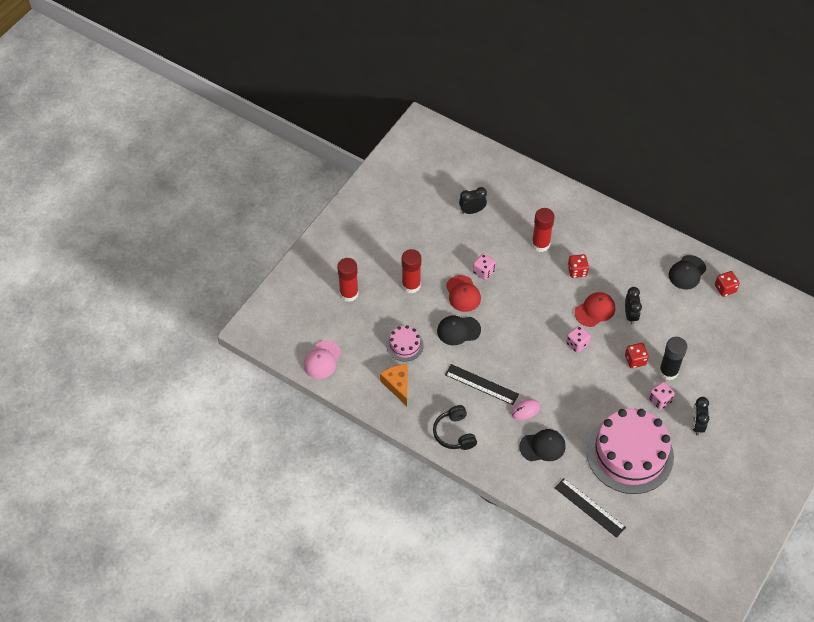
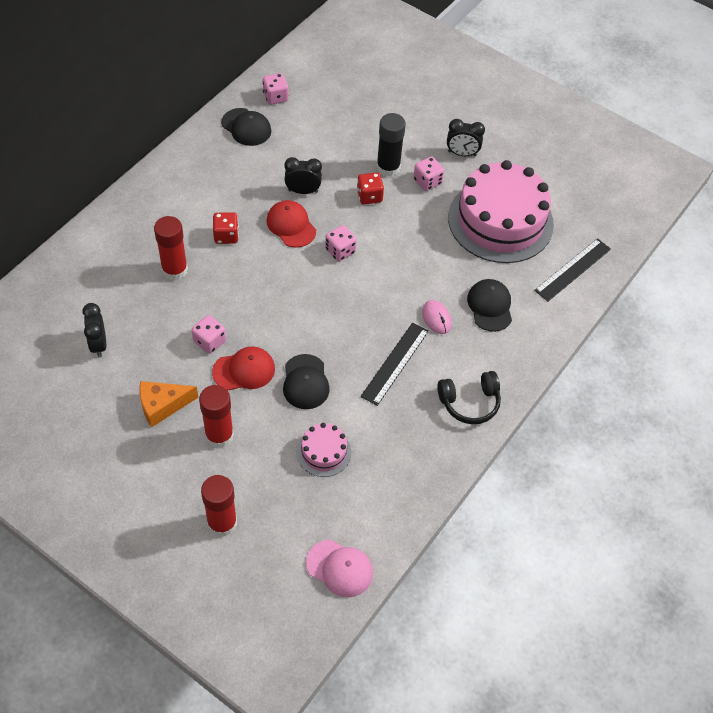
camera: 90 degrees left, 0 degrees up
(397, 385) = (390, 467): orange cheese -> orange cheese (162, 406)
(725, 289) = (275, 97): red dice -> pink dice

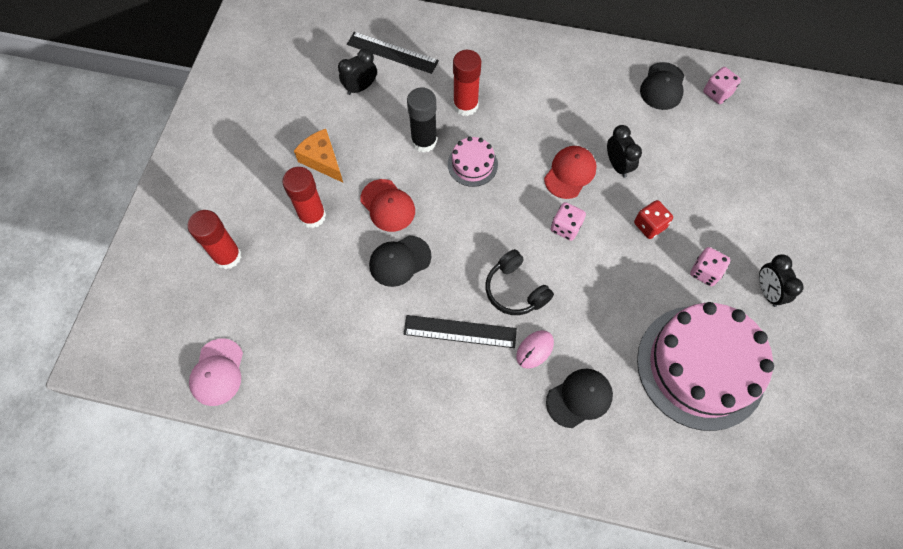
camera: 70 degrees right, 10 degrees up
(209, 341) = (404, 165): pink dice -> none
(226, 236) = (526, 127): red dice -> none
(323, 452) = (332, 308): pink cake -> pink cake (472, 164)
(388, 167) = (698, 227): black glue stick -> black glue stick (424, 141)
(469, 402) = (448, 422): black headphones -> black headphones (515, 290)
(573, 269) = (681, 472): black ruler -> black ruler (392, 52)

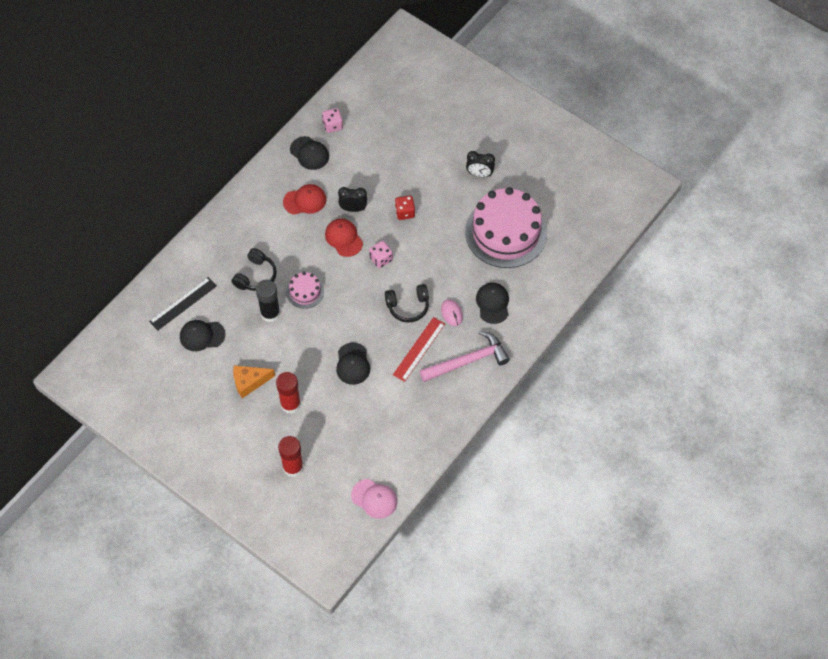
camera: 65 degrees left, 5 degrees down
(360, 87) = (202, 335): black clock -> black cap
(387, 205) = (308, 355): red cap -> red cap (305, 201)
(460, 331) = (419, 349): black ruler -> red ruler
(465, 105) = (256, 276): red glue stick -> black headphones
(473, 404) = (468, 361): none -> pink hammer
(705, 272) = (450, 199): pink dice -> none

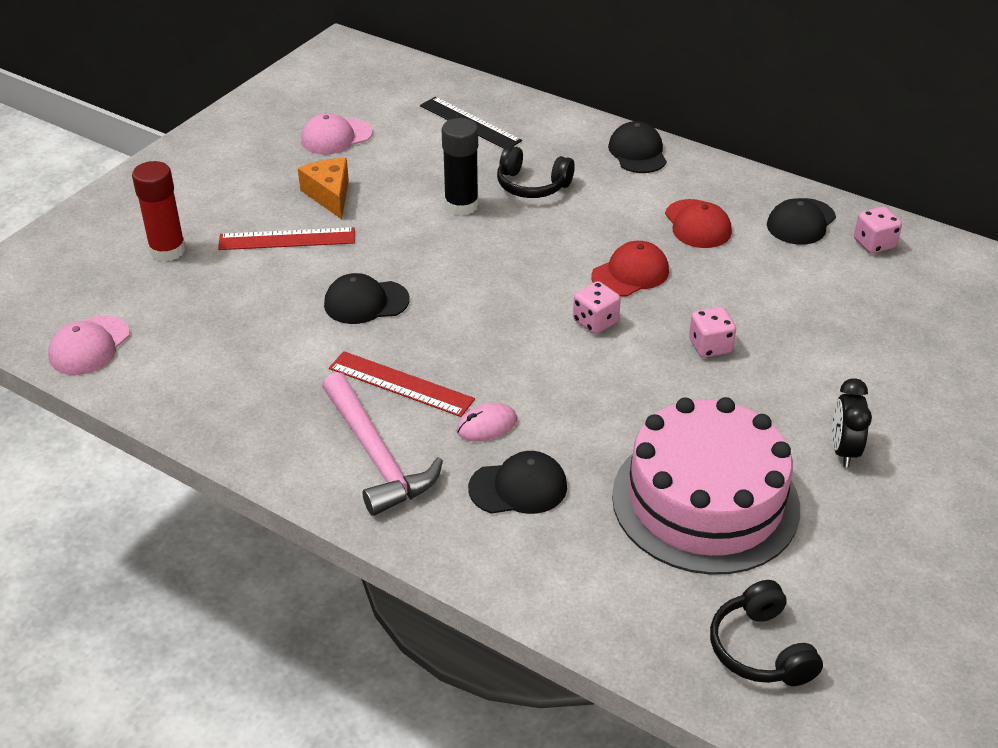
camera: 85 degrees right, 20 degrees down
(186, 379) = (336, 137): none -> pink cap
(202, 335) = (413, 144): black cap -> black cap (637, 152)
(290, 404) = (287, 239): red glue stick -> red ruler
(305, 292) = (509, 238): pink cake -> none
(353, 209) = (698, 280): black clock -> none
(405, 212) = (710, 346): red dice -> pink dice
(408, 306) = (495, 363): black headphones -> black headphones (760, 649)

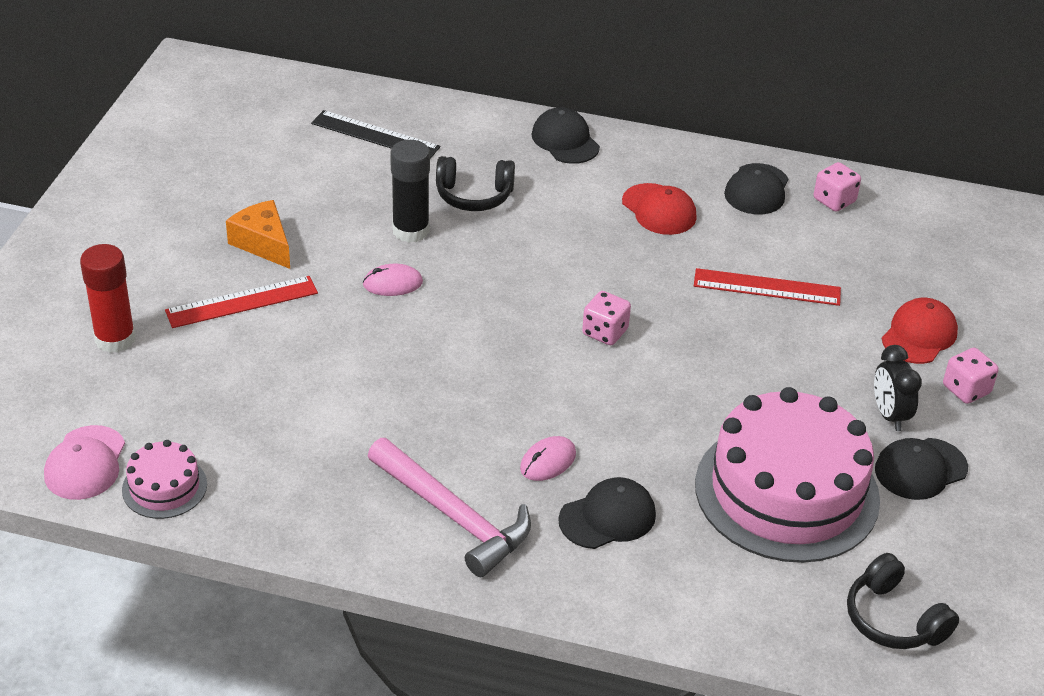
camera: 20 degrees left, 0 degrees up
(142, 378) = (164, 487): none -> pink cake
(336, 137) = (236, 175): pink cap -> none
(366, 302) = (362, 356): black cap -> black cap (920, 469)
(400, 384) = (441, 436): red ruler -> red ruler (767, 287)
(423, 246) = (392, 283): none -> pink mouse
(630, 273) = (616, 274): red cap -> red cap (919, 335)
(710, 346) = (725, 336): pink dice -> pink dice (966, 389)

